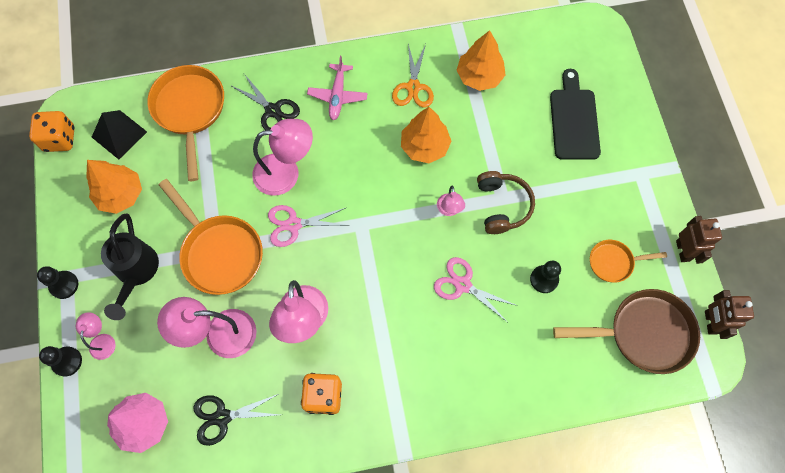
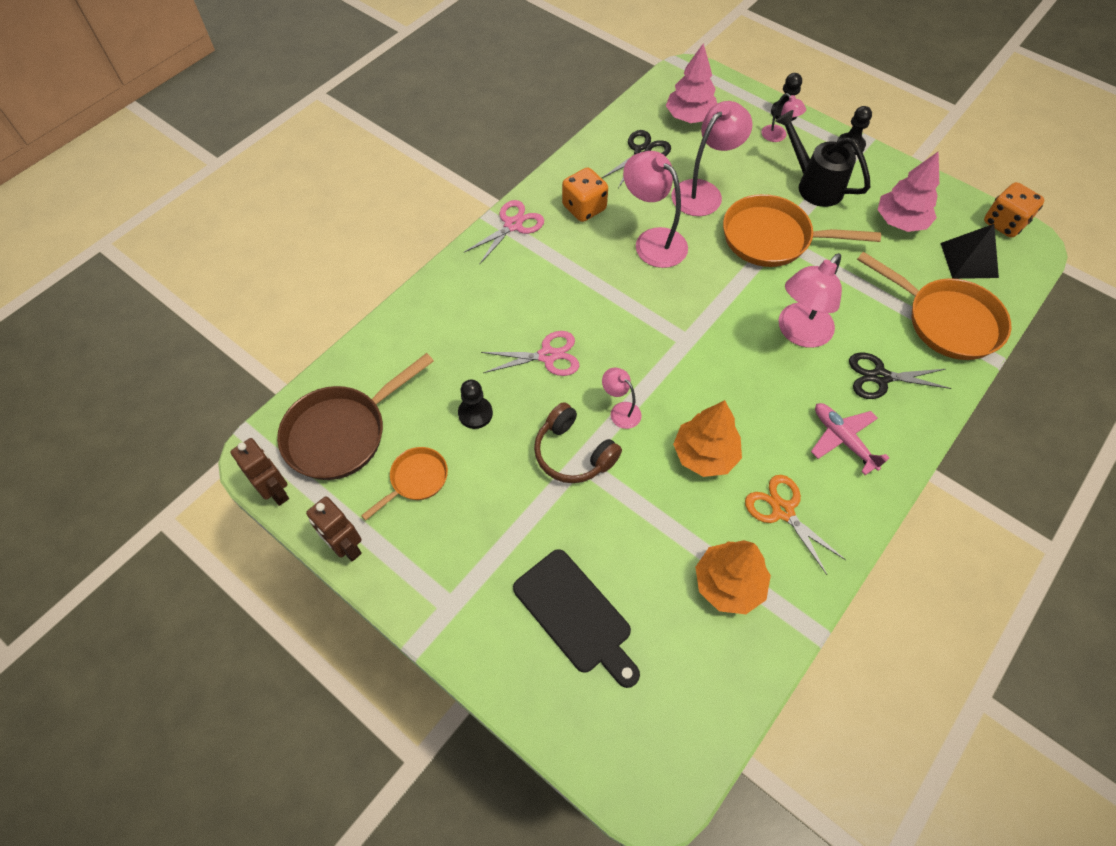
camera: 140 degrees right, 10 degrees down
(121, 194) = (900, 222): orange tree -> pink tree
(293, 224) = (742, 298): pink scissors -> pink scissors (513, 225)

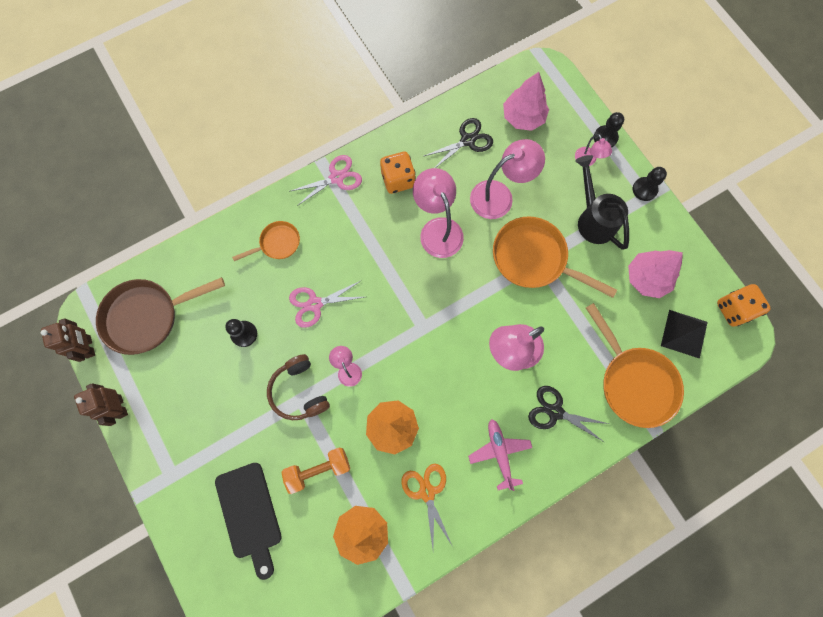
camera: 20 degrees right, 15 degrees up
(416, 480) = (183, 372): orange pan -> orange pan (277, 243)
(548, 356) = (315, 304): pink scissors -> pink scissors turned 150 degrees clockwise
(638, 532) = (318, 469): none -> orange dumbbell

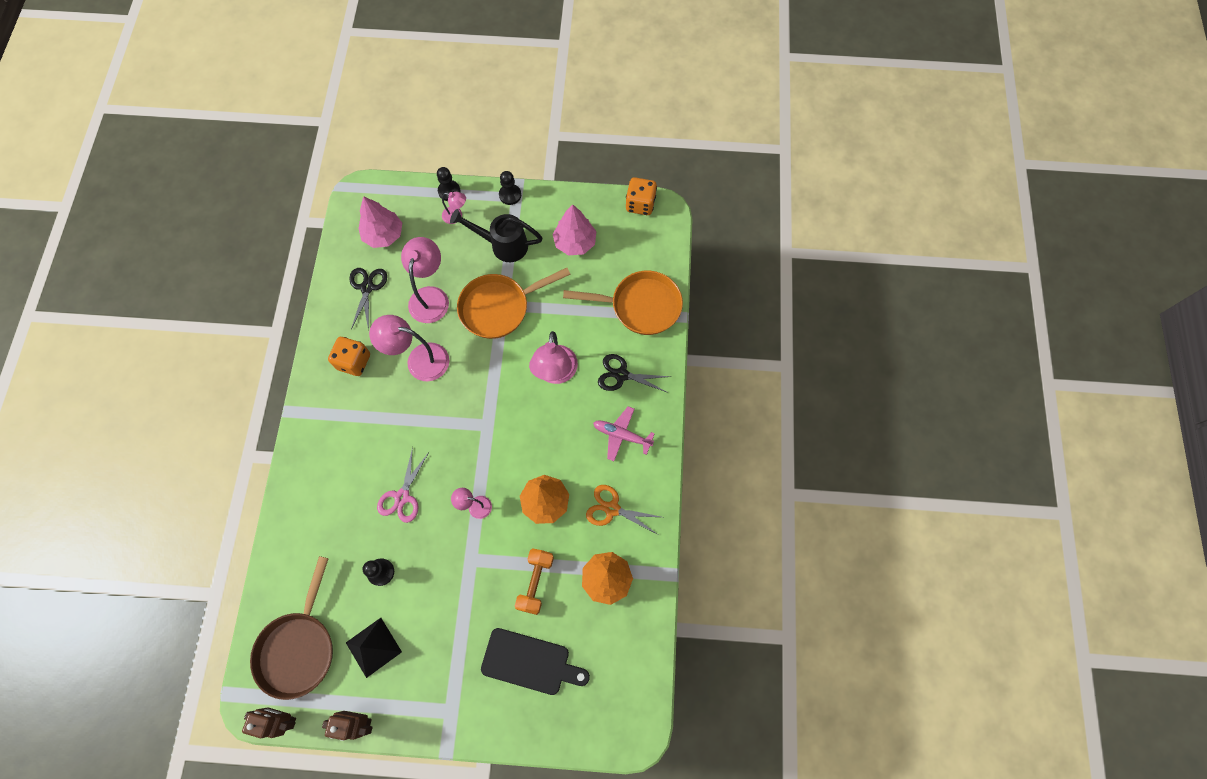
camera: 55 degrees left, 5 degrees down
(277, 243) = (326, 494): orange pan -> none
(299, 391) = (463, 556): brown headphones -> none
(337, 177) = (311, 408): pink scissors -> none
(555, 411) = (621, 375): black scissors -> black scissors turned 45 degrees clockwise
(684, 333) = (632, 248): black pyramid -> black pyramid (373, 647)

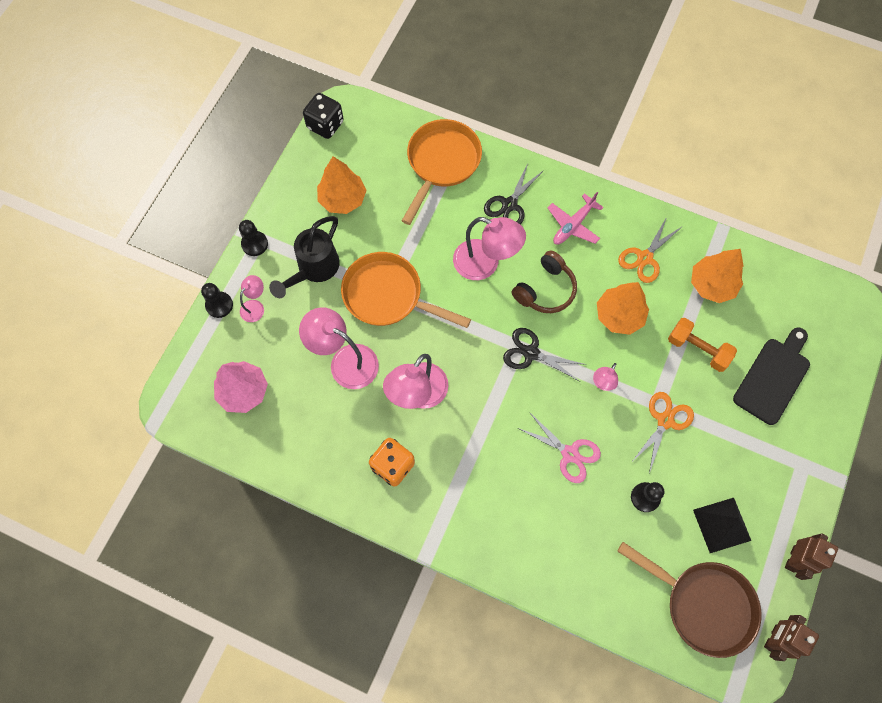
camera: 70 degrees left, 0 degrees up
(367, 287) = (304, 427): black scissors -> black scissors (531, 353)
(456, 571) = (665, 420): none -> orange scissors
(499, 307) = (388, 295): orange pan -> orange pan turned 120 degrees clockwise
(548, 430) = (545, 289): none -> brown headphones
(575, 242) = (343, 199): pink tree -> orange tree
(640, 204) = (325, 125): orange dice -> black dice

